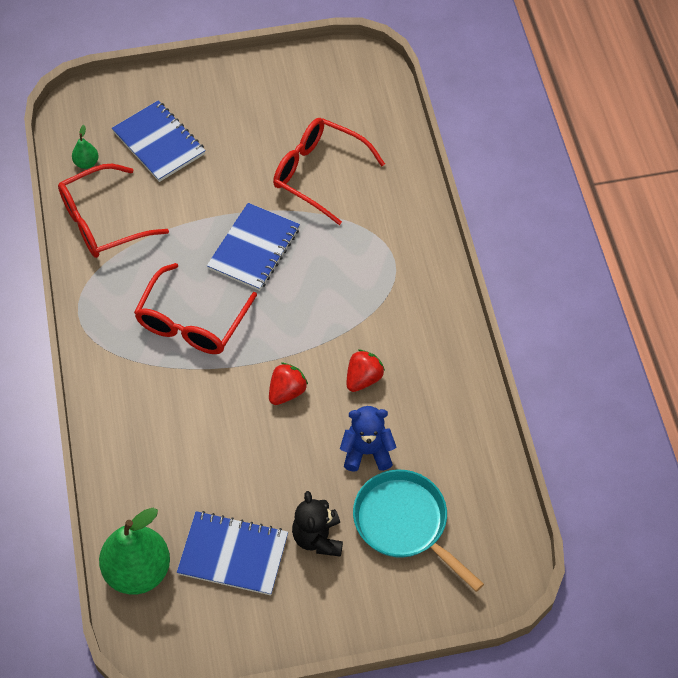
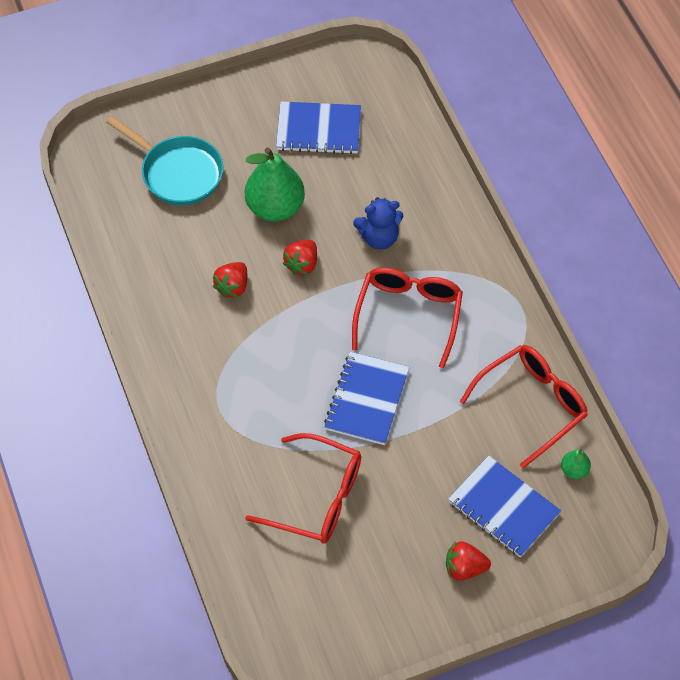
camera: 170 degrees right, 0 degrees up
(138, 571) = (393, 107): green pear -> green pear (275, 207)
(207, 104) = (464, 568): none -> red strawberry
(318, 538) = (250, 152): black teddy bear -> none
(367, 452) = (219, 224): blue teddy bear -> blue teddy bear (379, 238)

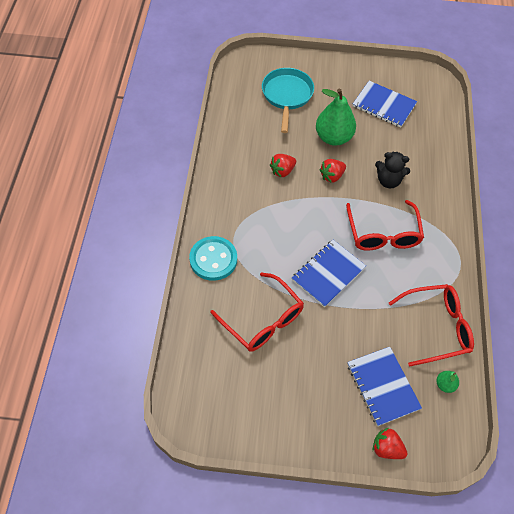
camera: 25 degrees right, 0 degrees up
(178, 173) = (287, 95): turquoise pan -> turquoise pan turned 150 degrees counterclockwise
(209, 450) = (213, 259): none -> turquoise button
(379, 238) = (388, 181): blue teddy bear -> black teddy bear
(408, 314) = (383, 234): red glasses -> red glasses turned 135 degrees clockwise
(464, 568) = (335, 414): red strawberry -> red strawberry (386, 448)

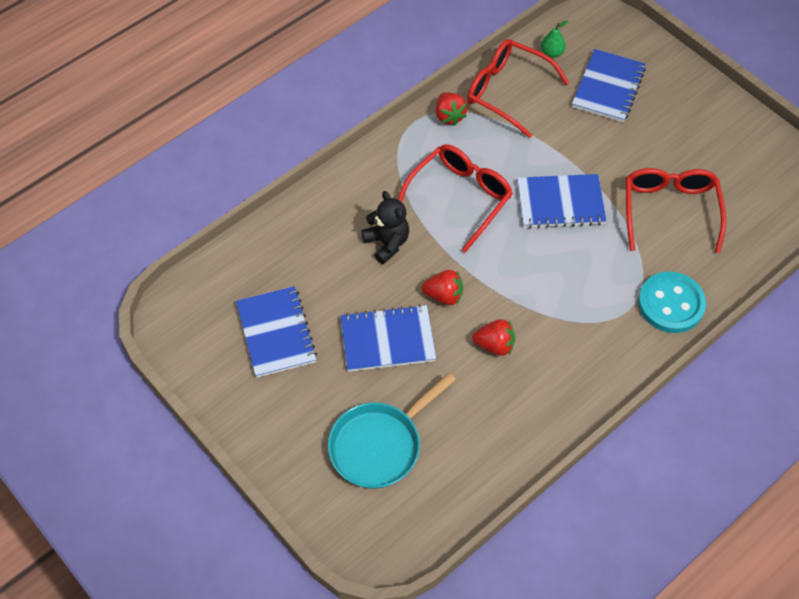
camera: 135 degrees left, 0 degrees up
(333, 137) = (387, 340): green pear -> blue notebook
(386, 448) = (651, 51): red strawberry -> red strawberry (449, 116)

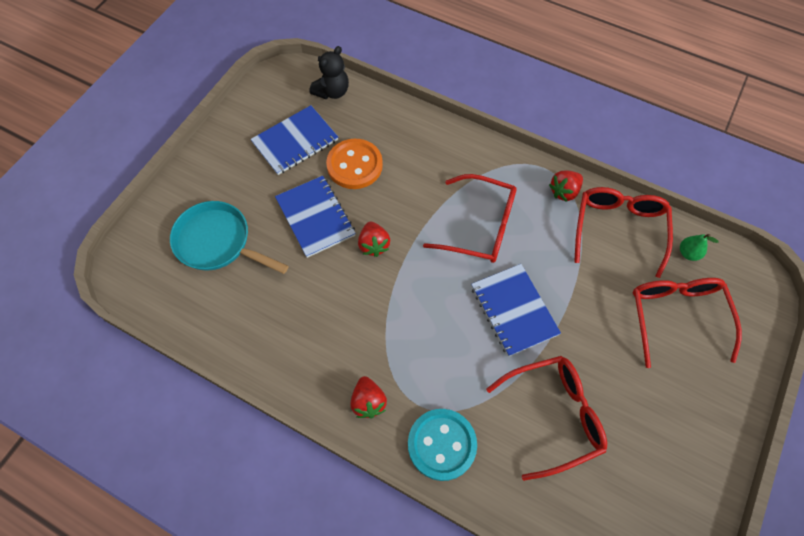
camera: 70 degrees right, 5 degrees up
(336, 284) = (354, 165): none -> orange button
(387, 243) = (408, 187): black teddy bear -> black teddy bear (332, 92)
(495, 345) = (338, 299): red strawberry -> red strawberry (368, 402)
(608, 87) = (676, 316): blue notebook -> red glasses

